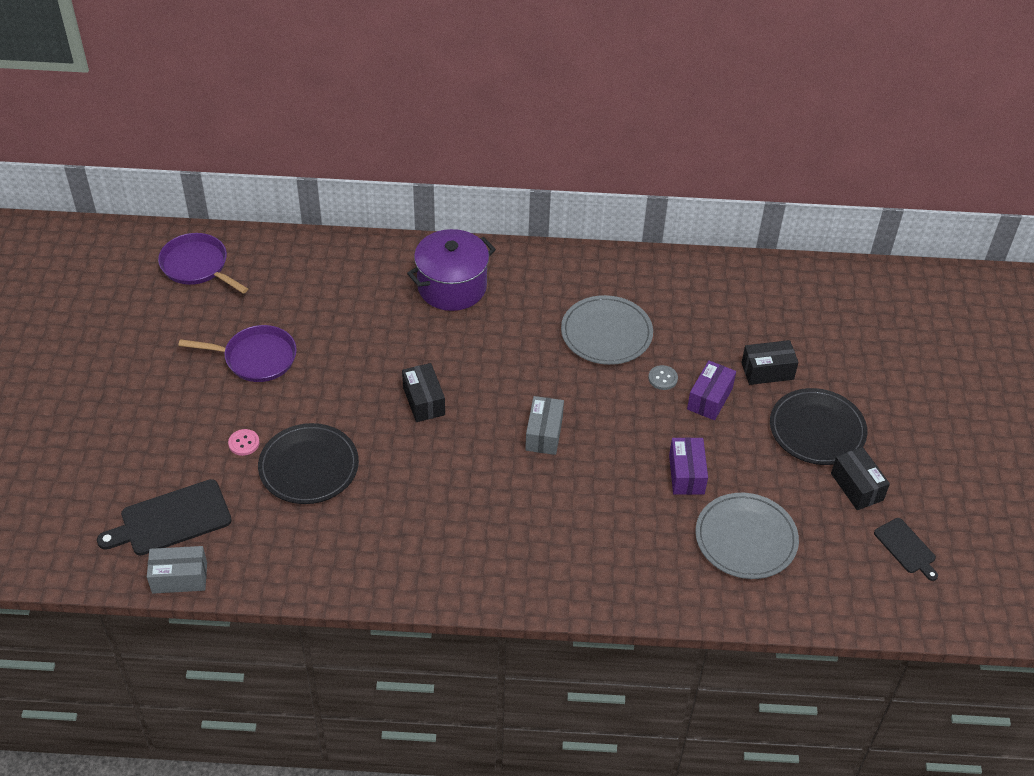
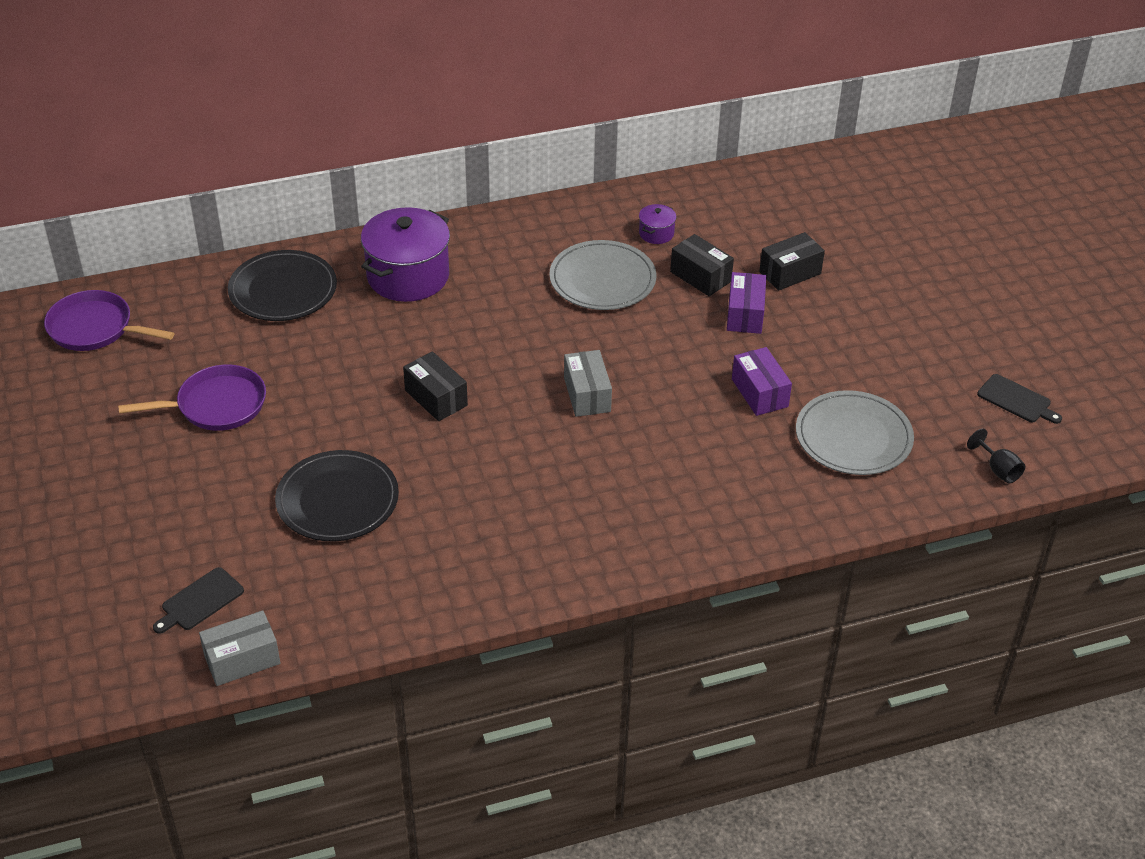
camera: 20 degrees left, 5 degrees down
(171, 519) = (200, 601): black cutting board -> black cutting board, size x0.59
(244, 443) = (247, 497): pink button -> none
(662, 378) = (685, 308): grey button -> none
(671, 303) = (656, 233): none -> purple pot
(817, 429) = (869, 314): black plate -> black plate (283, 290)
(856, 607) = (998, 469): none -> black goblet
(857, 487) = (938, 357): black box -> black box (700, 276)

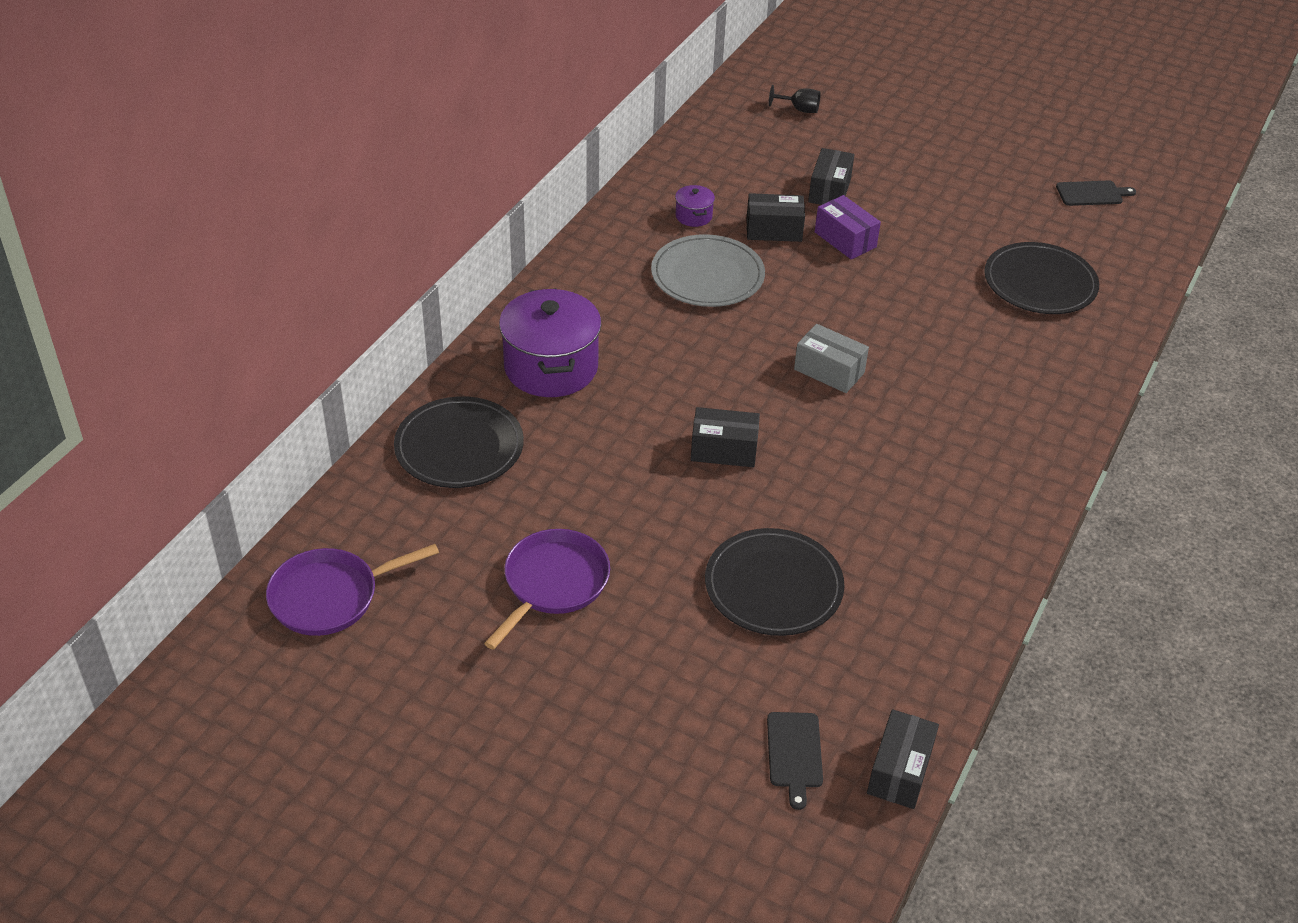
camera: 45 degrees left, 0 degrees up
(242, 659) = (899, 771): grey box -> black box
(759, 393) = (939, 291): purple box -> none
(853, 437) = (1040, 283): grey plate -> black plate
(998, 469) = (1149, 247): black goblet -> black goblet (799, 109)

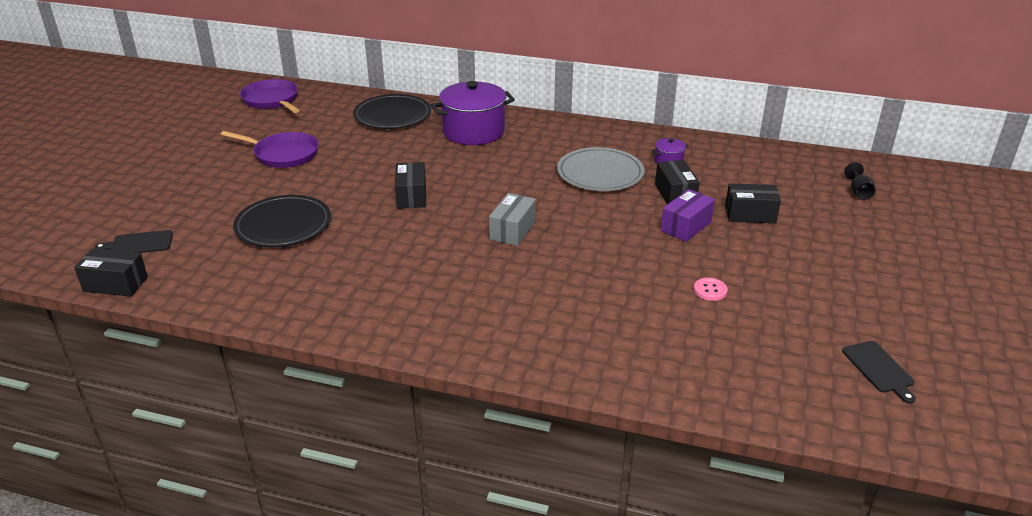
camera: 80 degrees right, 10 degrees down
(968, 254) = (710, 290): none -> pink button
(1040, 283) = (693, 335): black plate -> none

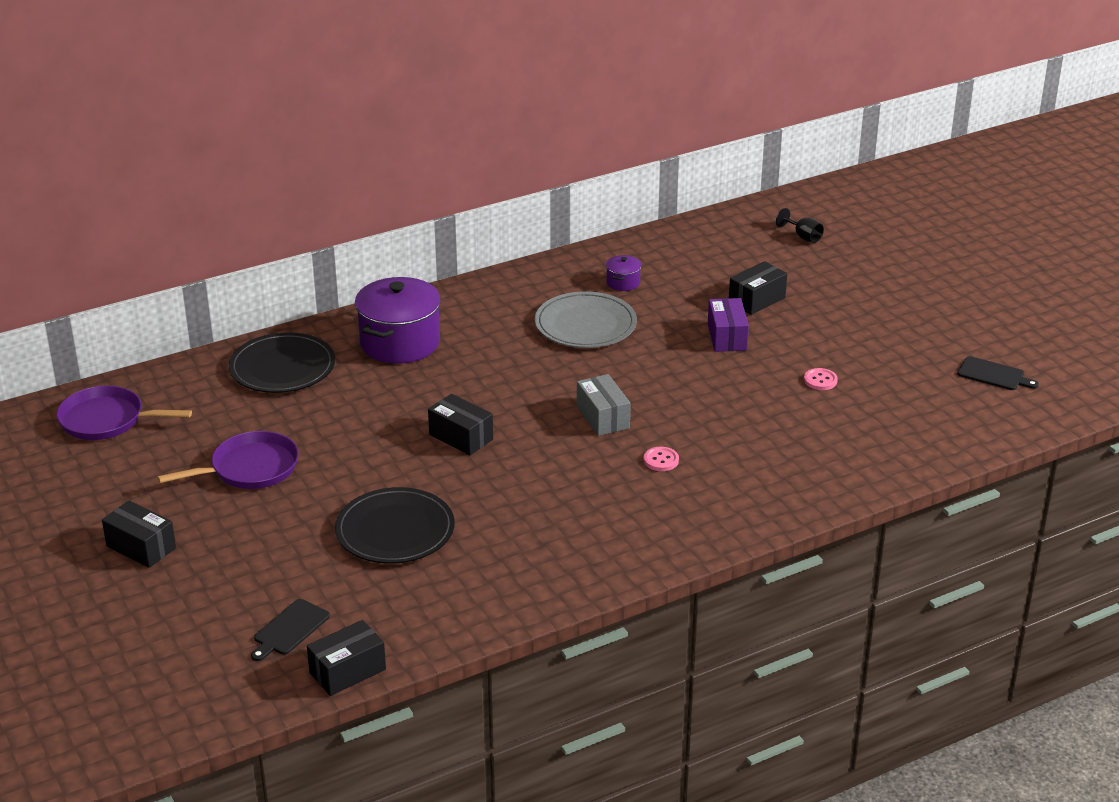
camera: 45 degrees left, 0 degrees up
(501, 277) = (661, 460): none -> pink button
(675, 194) = (676, 312): black box -> black box (141, 547)

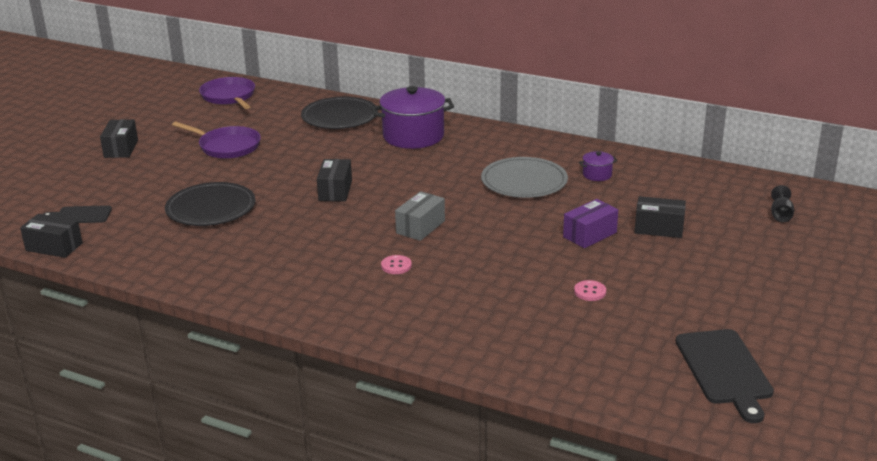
camera: 55 degrees right, 5 degrees down
(993, 375) = (724, 370): black cutting board -> black cutting board, size x1.71

